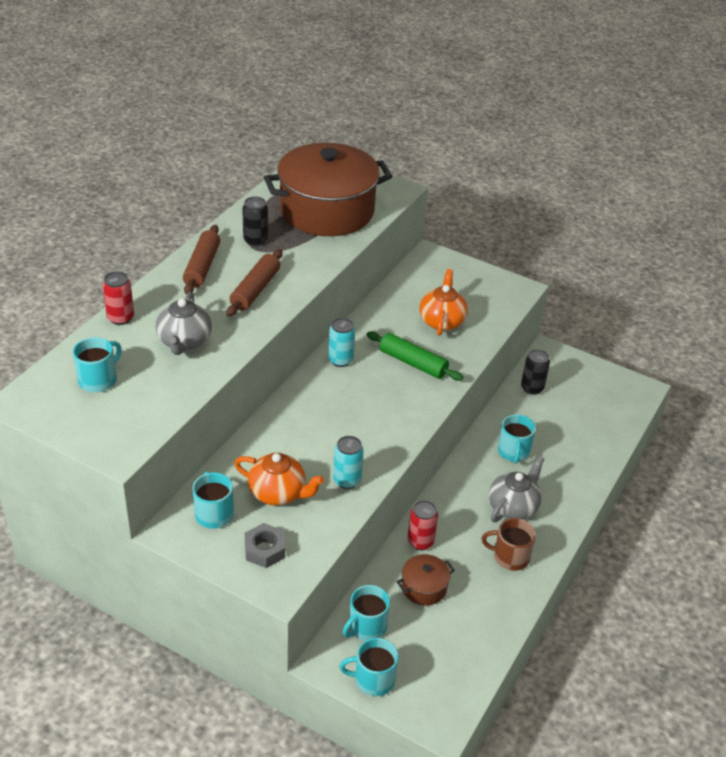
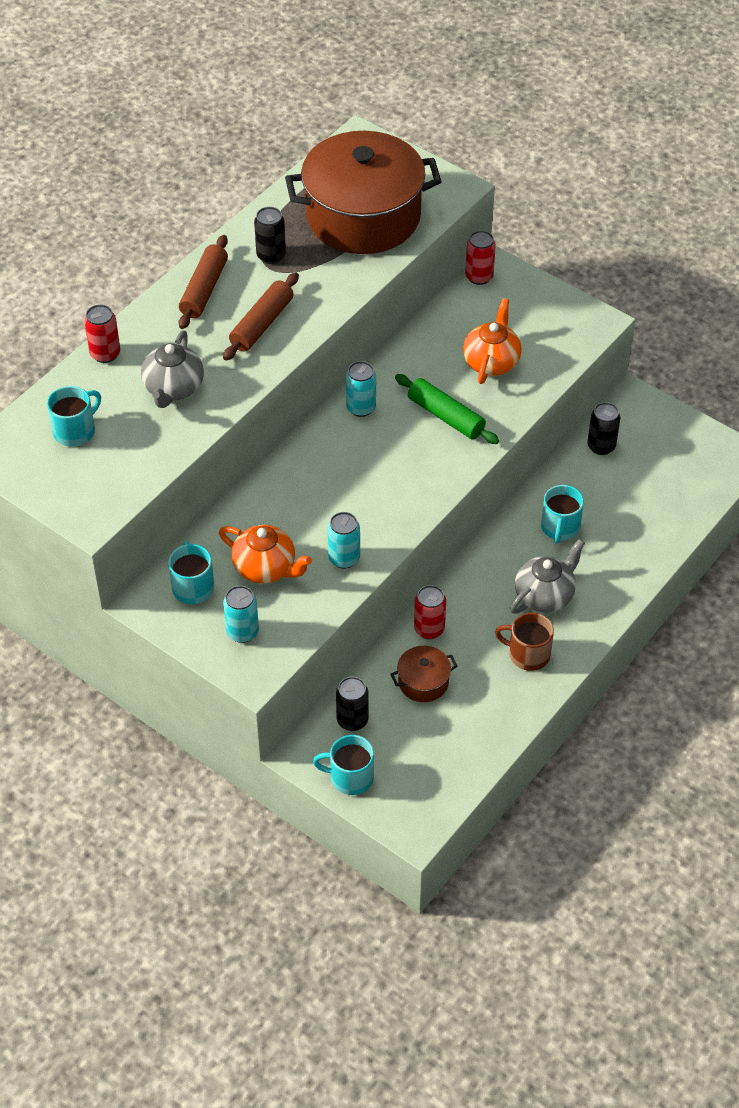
camera: 10 degrees right, 10 degrees up
(264, 550) = (242, 632): grey nut -> turquoise can
(366, 626) = (352, 720): turquoise mug -> black can
(418, 261) = (479, 277): none -> red can

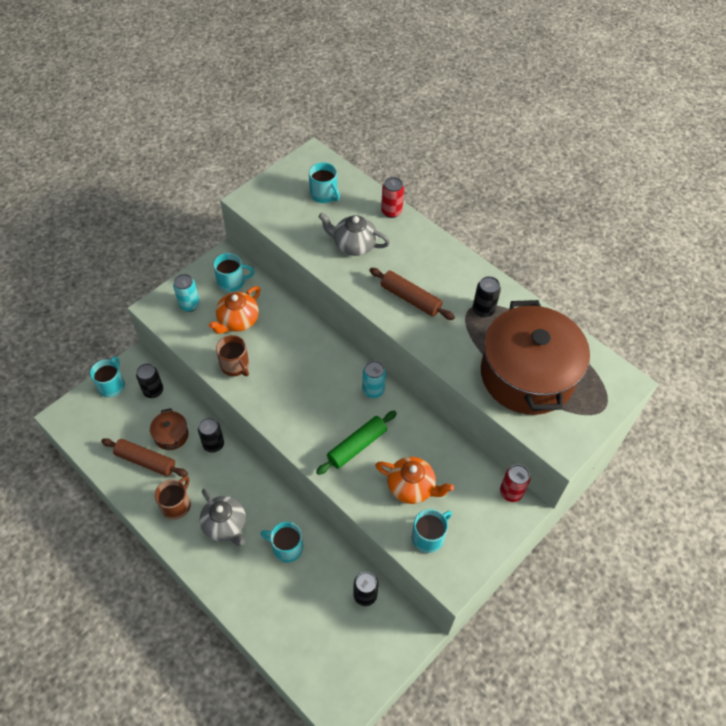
camera: 95 degrees right, 5 degrees up
(204, 289) = (449, 267): brown rolling pin -> brown rolling pin (146, 461)
(344, 558) = (235, 365): turquoise can -> brown mug
(429, 629) = (213, 444): red can -> black can
(550, 343) = (428, 536): none -> turquoise mug

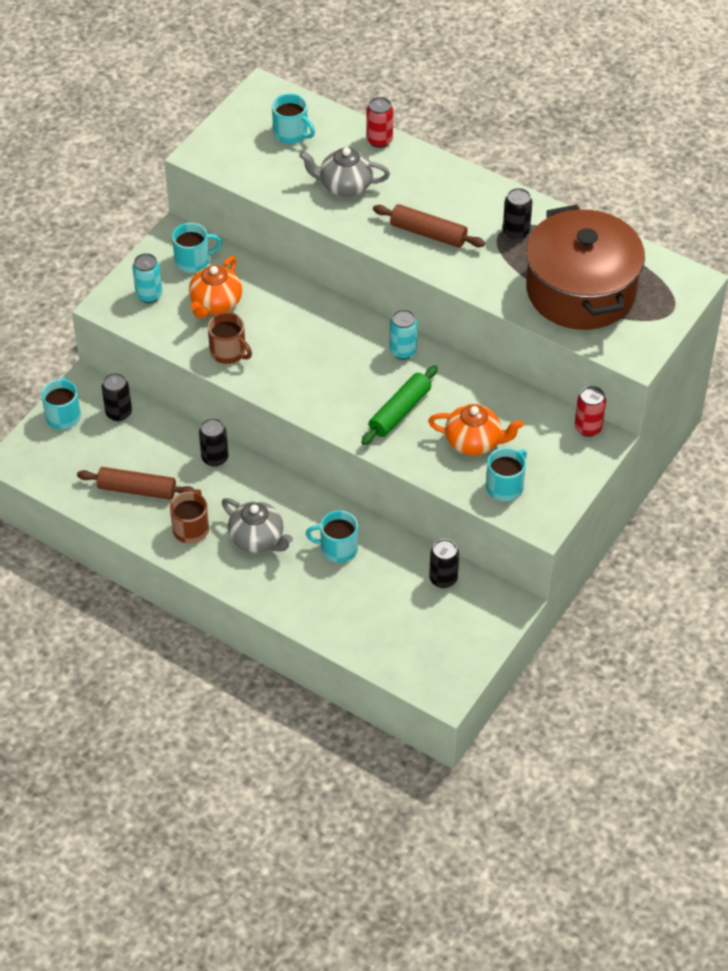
camera: 10 degrees left, 5 degrees down
(171, 435) = (159, 457): brown pot -> none

